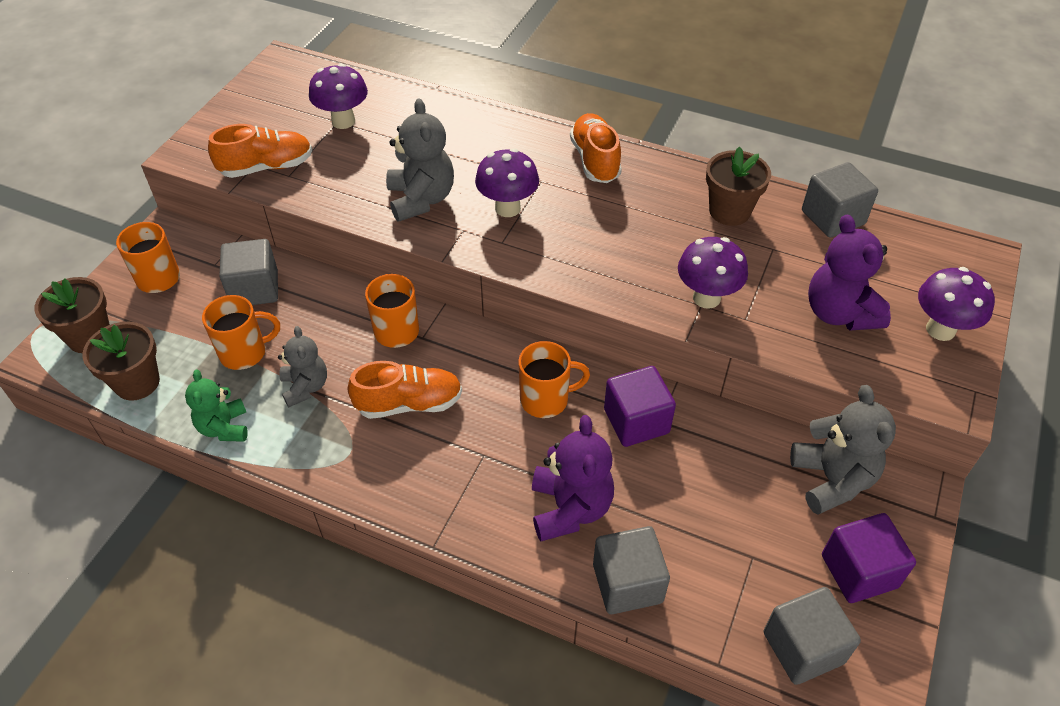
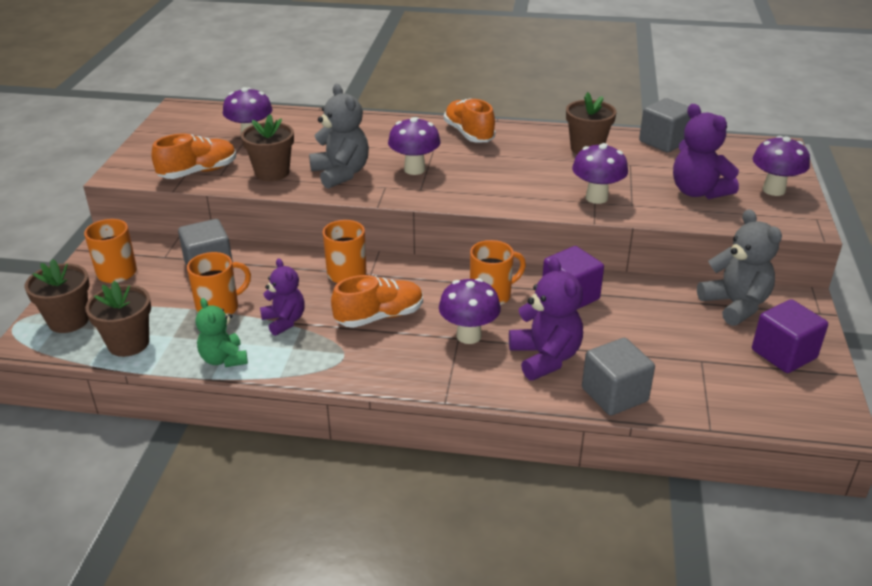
camera: 15 degrees left, 15 degrees down
(305, 387) = (284, 321): grey teddy bear -> purple teddy bear
(345, 183) = (272, 172): none -> brown flower pot
(496, 455) = (468, 336): none -> purple mushroom
(803, 647) = (767, 406): grey cube -> none

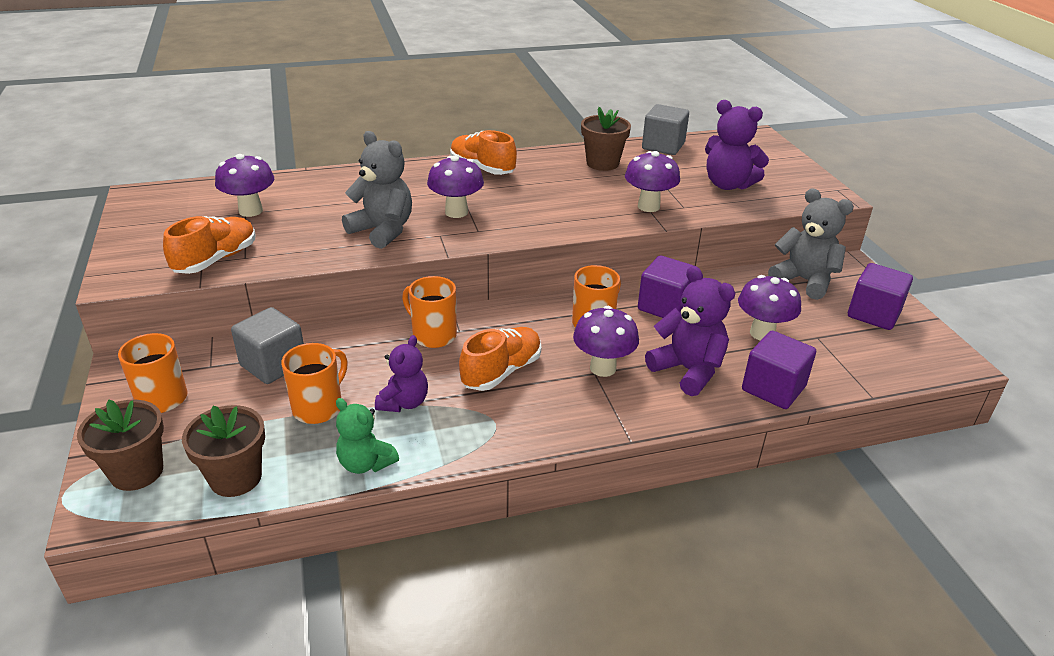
camera: 25 degrees left, 0 degrees up
(272, 172) = (305, 244): brown flower pot -> none
(284, 321) = (404, 402): purple teddy bear -> purple teddy bear turned 75 degrees clockwise
(614, 395) = (773, 388): grey cube -> purple cube
(773, 190) = (785, 172): purple mushroom -> purple mushroom (762, 333)

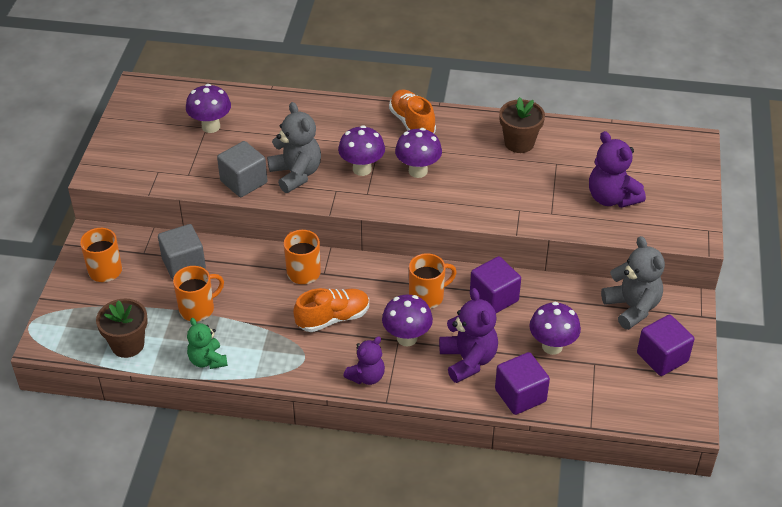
camera: 25 degrees right, 10 degrees up
(137, 472) = (74, 321): brown flower pot -> none
(216, 259) = (168, 171): orange shoe -> none
(404, 402) = (254, 323): purple teddy bear -> purple teddy bear (366, 377)
(648, 206) = (521, 205): purple mushroom -> purple mushroom (418, 171)
(663, 146) = (590, 134): grey cube -> grey cube (244, 182)

